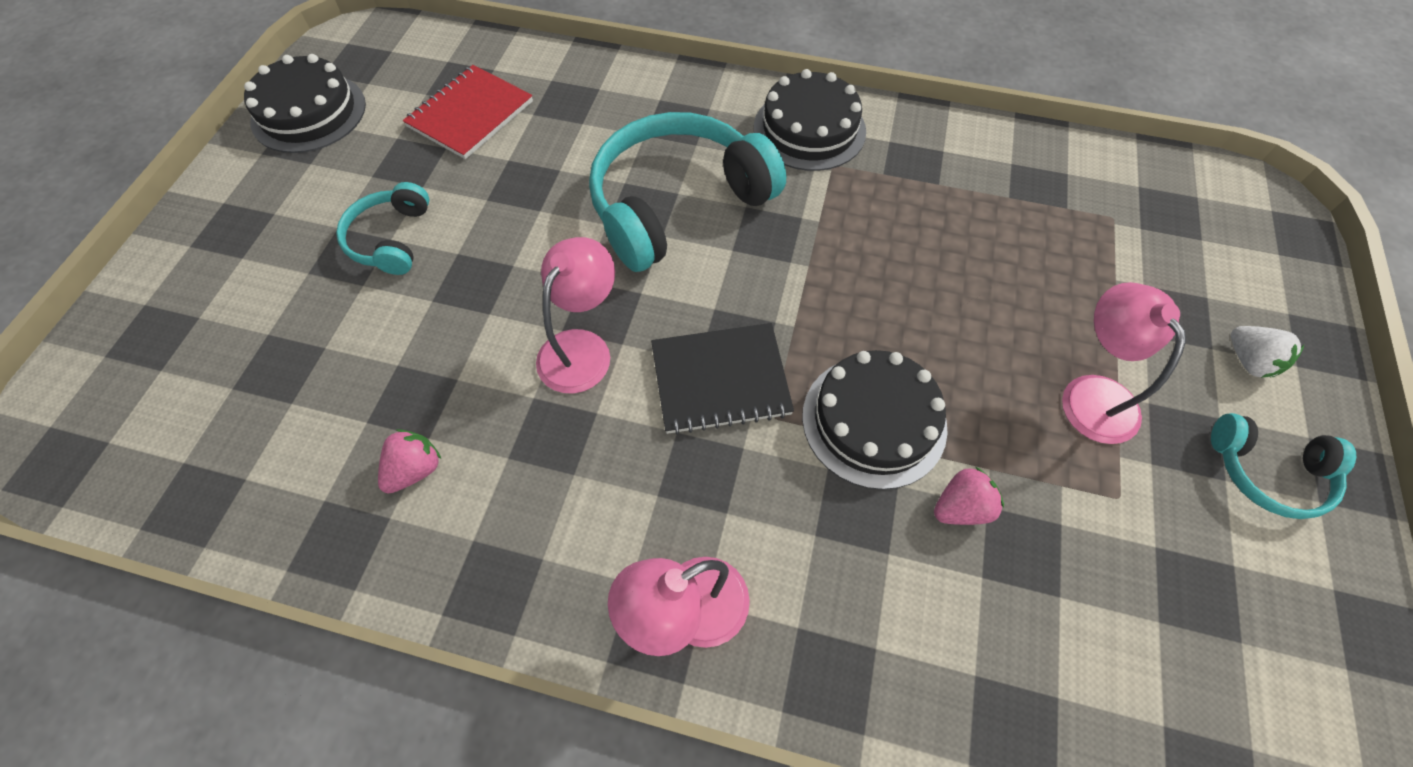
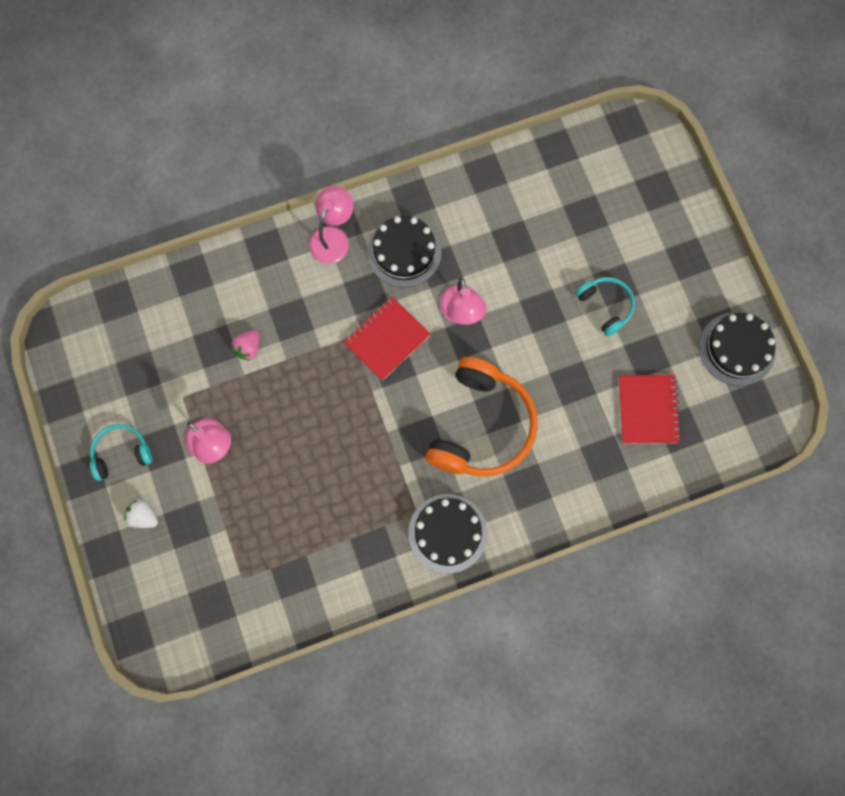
camera: 145 degrees right, 15 degrees up
(415, 469) = (483, 216): pink strawberry -> none
(677, 203) = (482, 426): turquoise headphones -> orange headphones
(720, 380) = (387, 339): black notebook -> red notebook
(874, 421) = (306, 364): black cake -> black cake (404, 252)

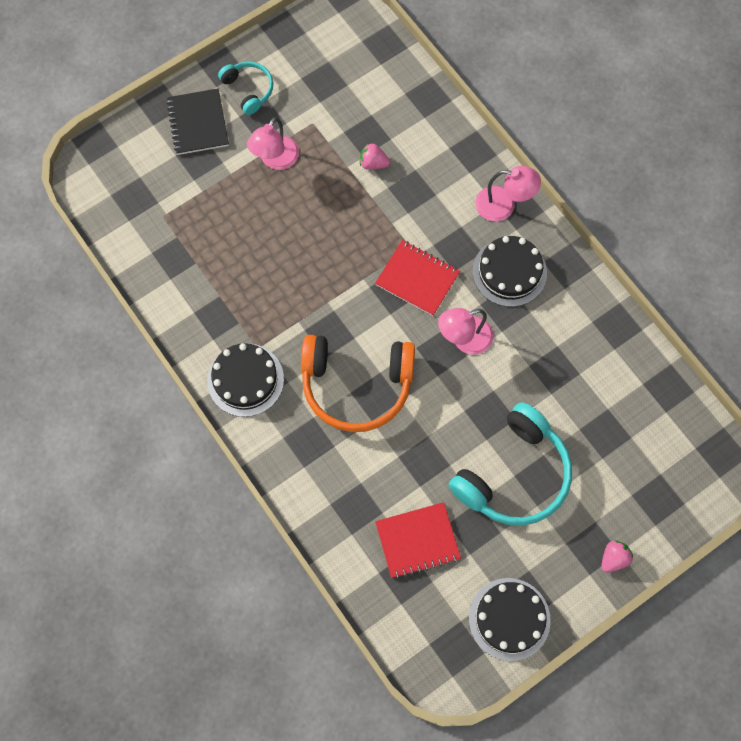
camera: 75 degrees right, 5 degrees down
(143, 516) = (198, 123): white strawberry -> black notebook
(605, 306) = (514, 475): turquoise headphones -> turquoise headphones, size x1.94
(701, 243) = (613, 558): none -> pink strawberry

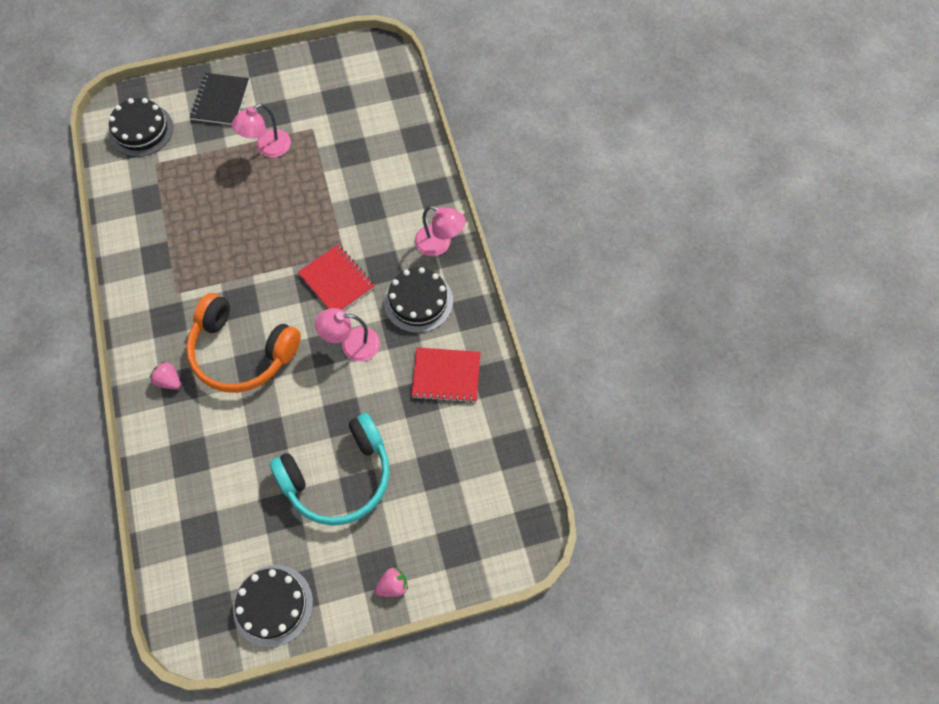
camera: 20 degrees right, 5 degrees down
(245, 380) = (153, 316): black cake -> black cake (141, 130)
(249, 89) = (274, 87): turquoise headphones -> none
(373, 163) = (346, 175): pink strawberry -> pink strawberry (169, 381)
(417, 541) = (227, 504): red notebook -> red notebook (446, 376)

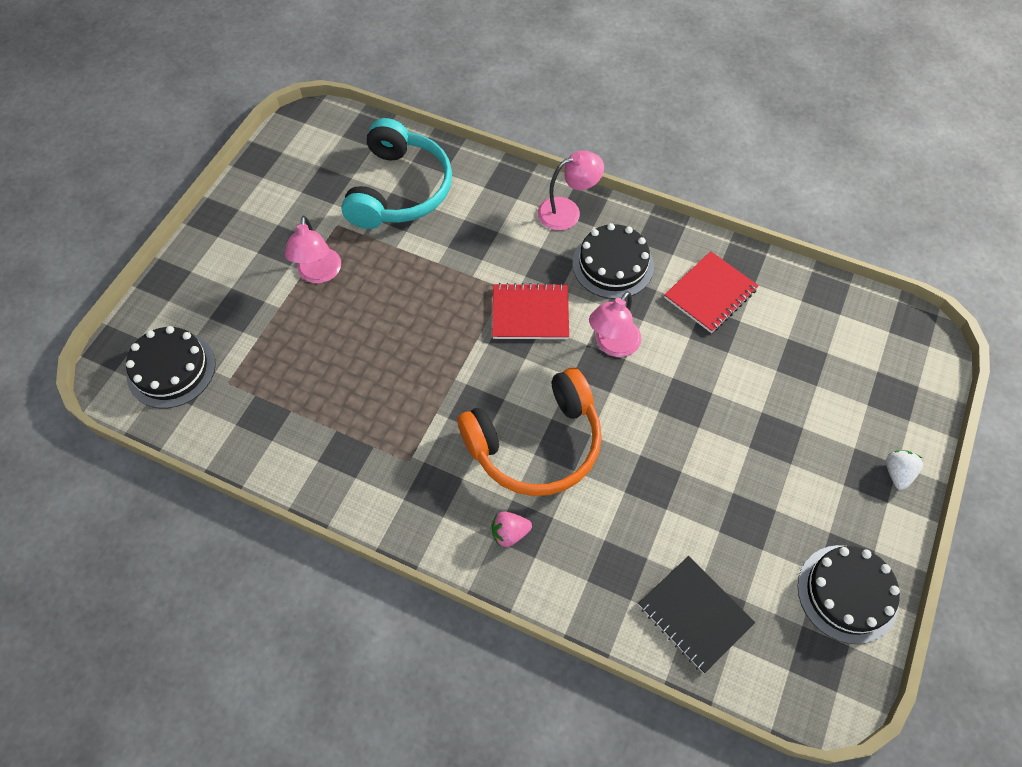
camera: 50 degrees left, 5 degrees down
(220, 100) = (216, 277): black notebook -> black notebook (694, 614)
(339, 477) = (748, 446): turquoise headphones -> turquoise headphones (400, 190)
(393, 585) = (897, 473): pink strawberry -> white strawberry

